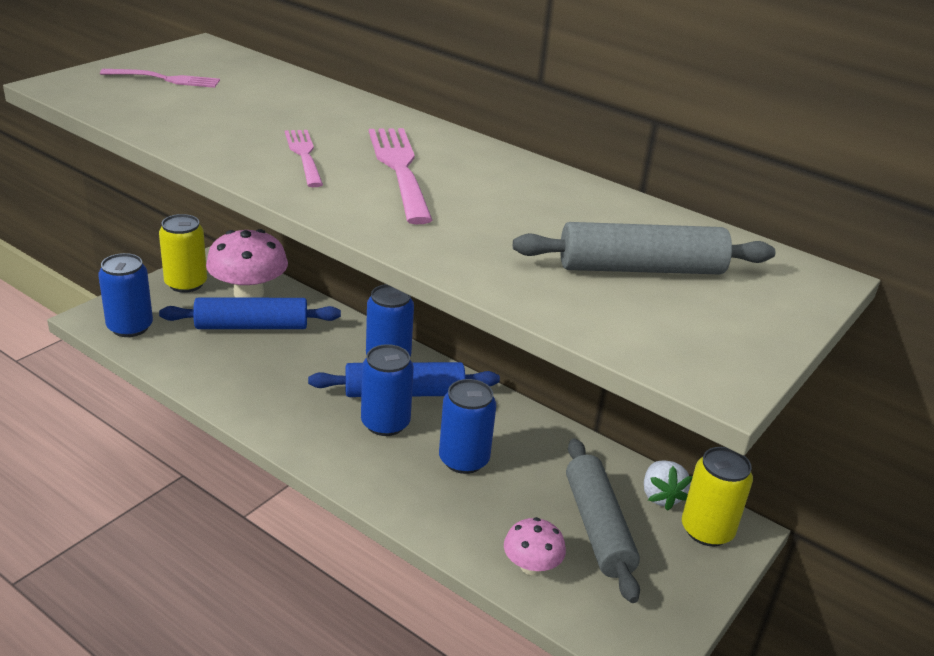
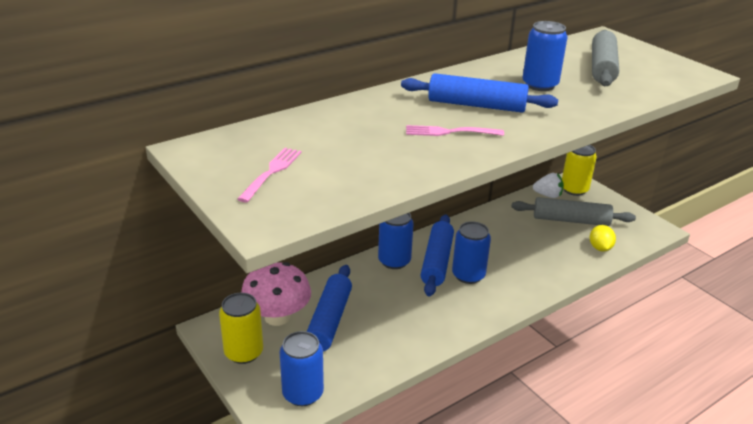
camera: 70 degrees left, 0 degrees up
(399, 169) = (476, 105): pink fork -> blue rolling pin
(464, 460) = (509, 252): blue can -> blue can (540, 85)
(531, 566) = (600, 248): pink mushroom -> yellow lemon

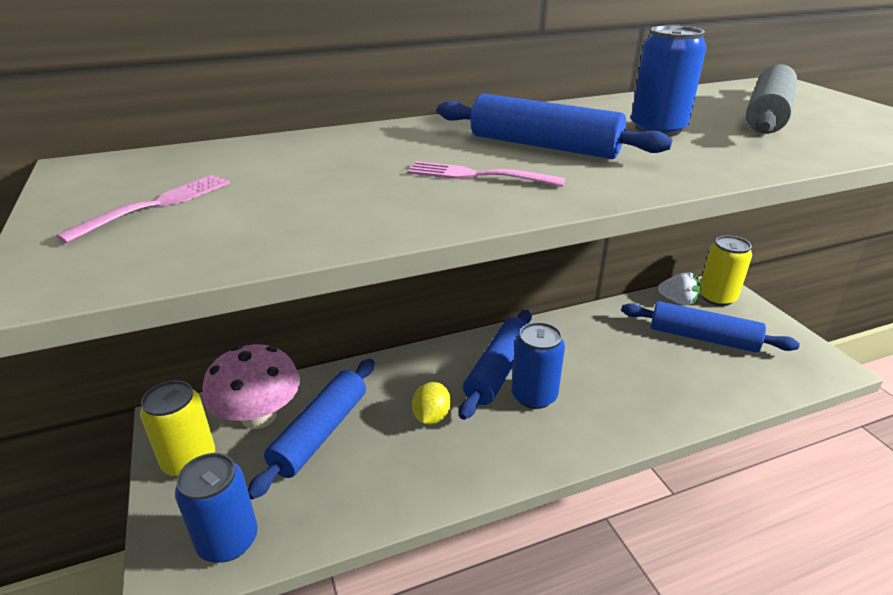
camera: 15 degrees right, 0 degrees up
(394, 261) = (442, 362): blue can -> none
(571, 220) = (702, 338): grey rolling pin -> blue rolling pin
(600, 248) = (737, 382): yellow lemon -> yellow lemon (431, 417)

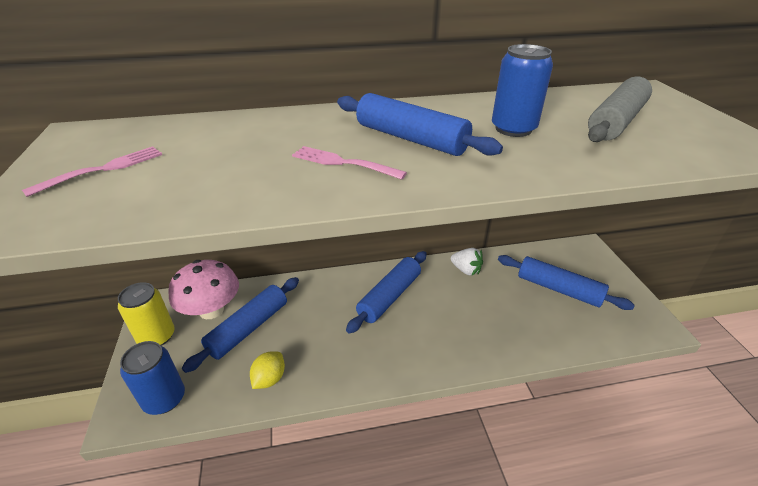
camera: 10 degrees right, 5 degrees up
(431, 417) = (329, 327): yellow lemon -> yellow lemon (269, 379)
(534, 396) = (410, 320): blue can -> none
(678, 301) = (549, 255): white strawberry -> white strawberry (466, 270)
(717, 297) = (582, 256): yellow can -> none

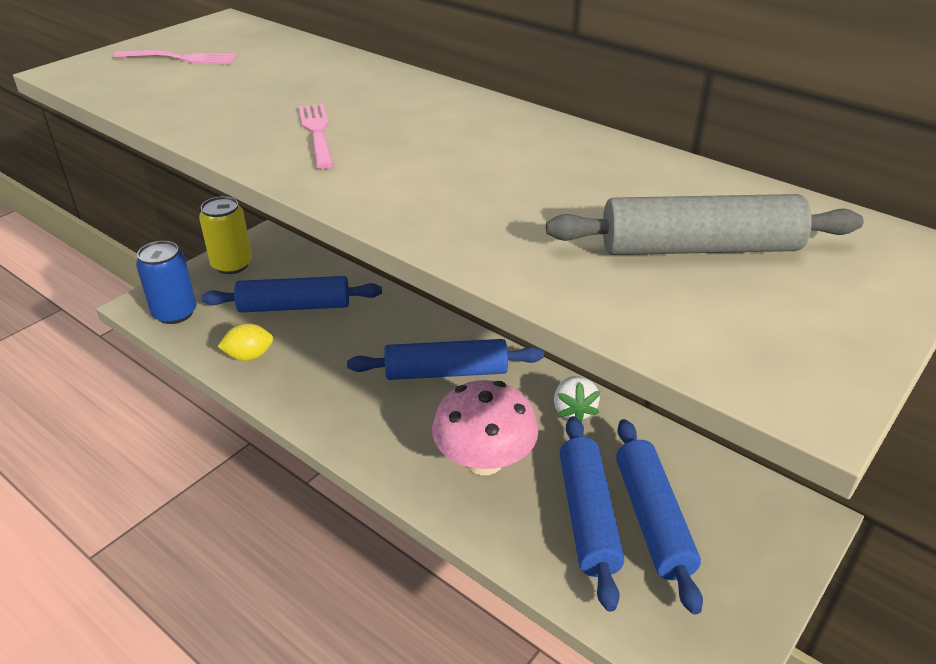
camera: 50 degrees right, 0 degrees up
(211, 310) = (293, 272): pink mushroom -> pink mushroom (484, 460)
(411, 139) = (421, 143): blue rolling pin -> blue rolling pin (587, 516)
(513, 129) = (545, 187): blue can -> none

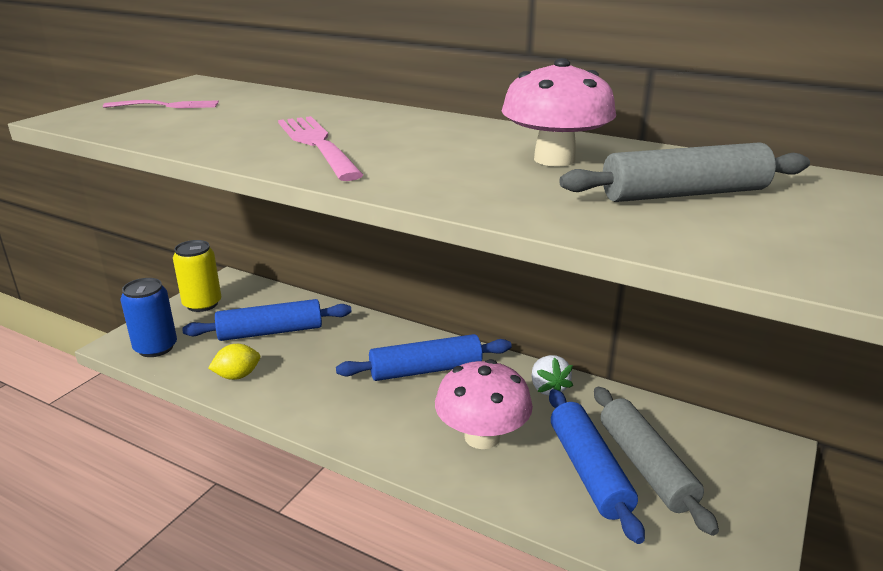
camera: 10 degrees left, 10 degrees down
(317, 133) = (317, 145): pink fork -> pink fork, size x1.59
(573, 178) = (554, 159): none -> pink mushroom
(652, 519) = (645, 466): blue rolling pin -> grey rolling pin

